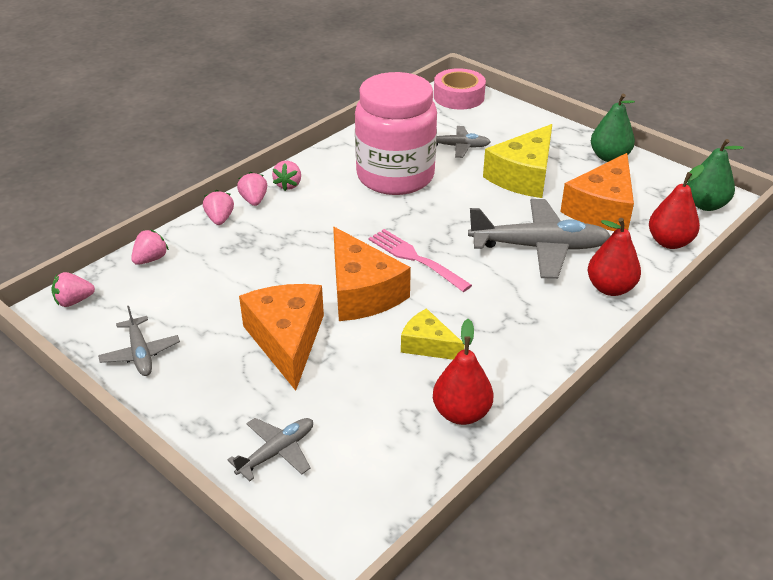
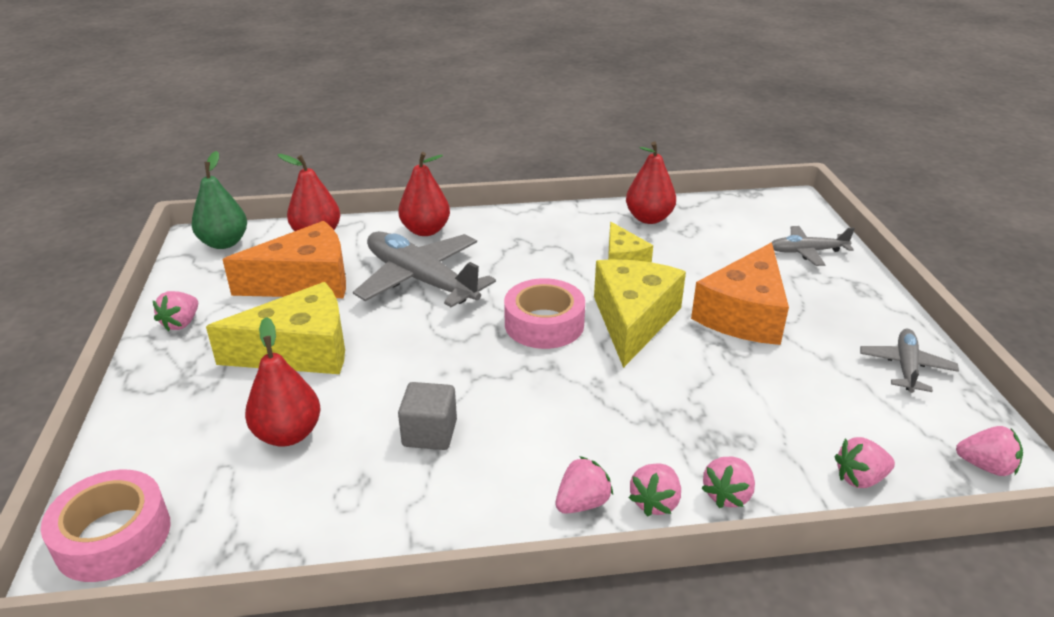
camera: 140 degrees left, 5 degrees down
(362, 292) = (633, 320): orange cheese -> yellow cheese
(395, 176) = (429, 433): pink jar -> grey cube
(416, 259) = (544, 324): pink fork -> pink tape
(458, 146) = (288, 434): grey plane -> red pear
(609, 157) = (181, 323): green pear -> pink strawberry

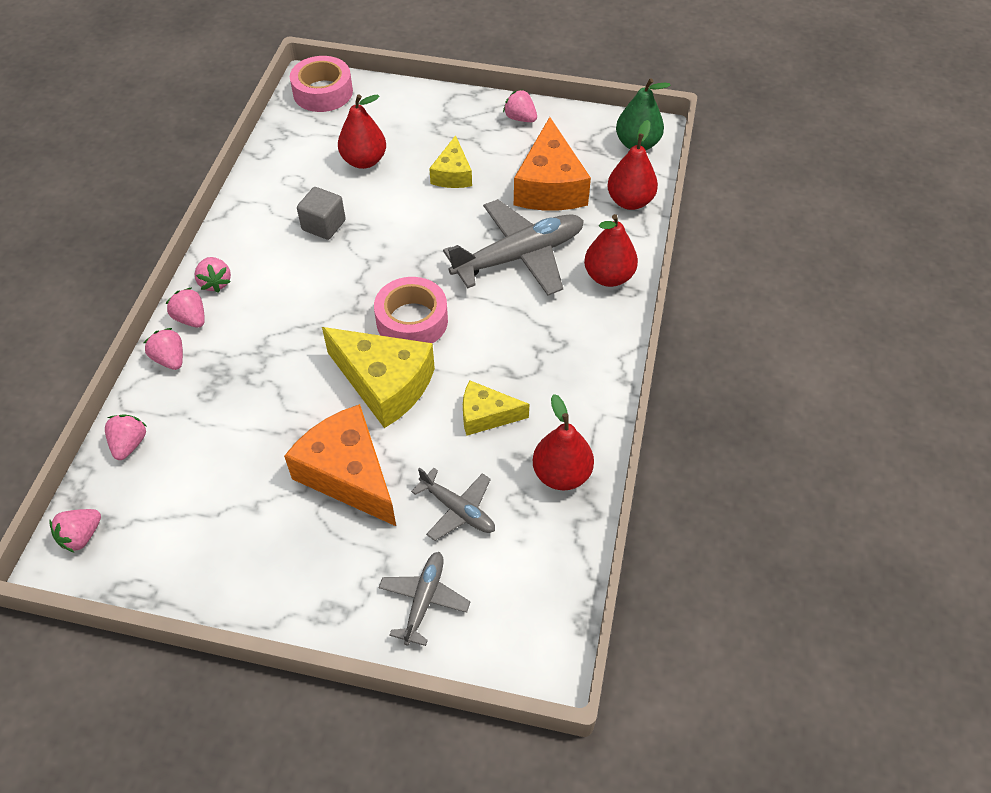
camera: 110 degrees right, 20 degrees up
(300, 351) = (452, 174): yellow cheese -> yellow cheese, size x0.57
(906, 367) = (207, 562): grey plane -> grey plane (457, 509)

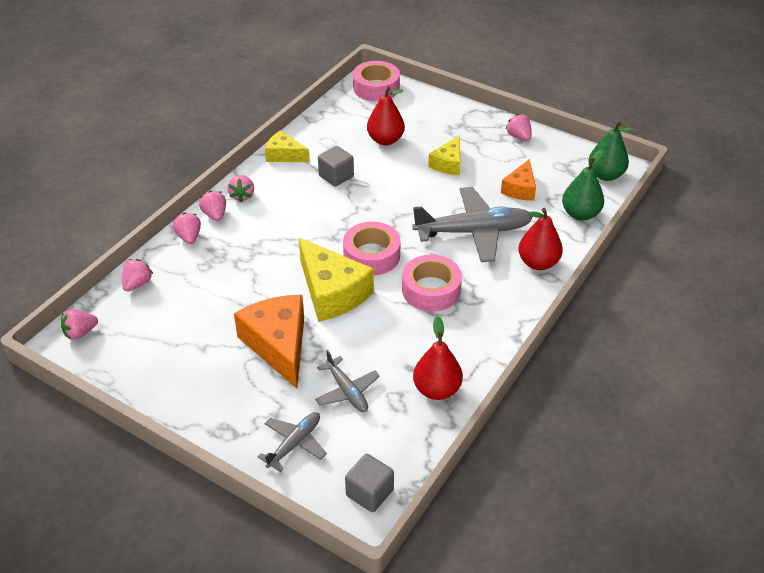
camera: 20 degrees right, 10 degrees down
(486, 415) = (397, 334): yellow cheese -> yellow cheese (284, 155)
(501, 346) = (431, 290): none -> pink tape
(540, 633) = (369, 493): none -> grey cube
(549, 186) = (520, 189): orange cheese -> orange cheese, size x0.57
(630, 201) = (580, 214): red pear -> green pear

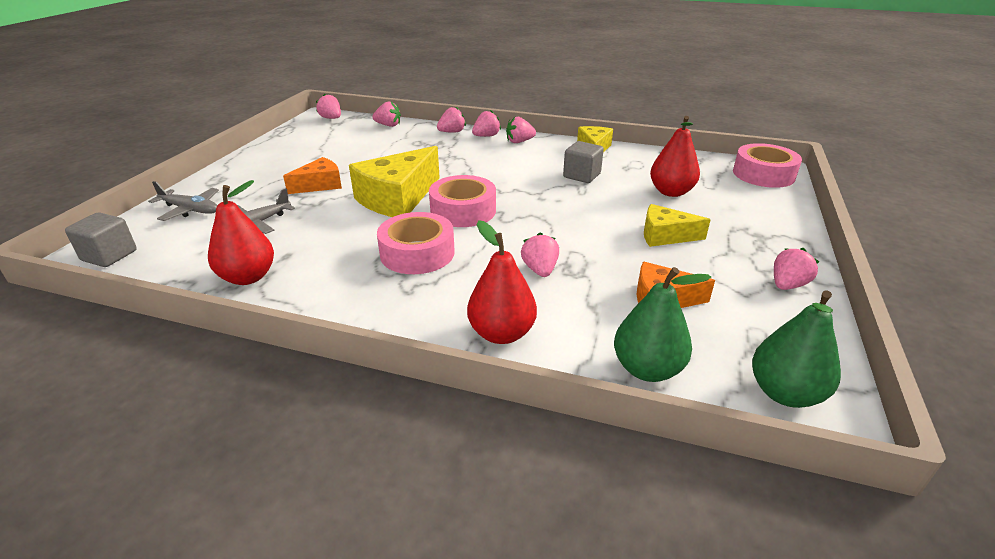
camera: 75 degrees right, 10 degrees down
(278, 345) = (320, 185): orange cheese -> orange cheese, size x0.57
(473, 232) = (540, 270): grey plane -> pink strawberry

